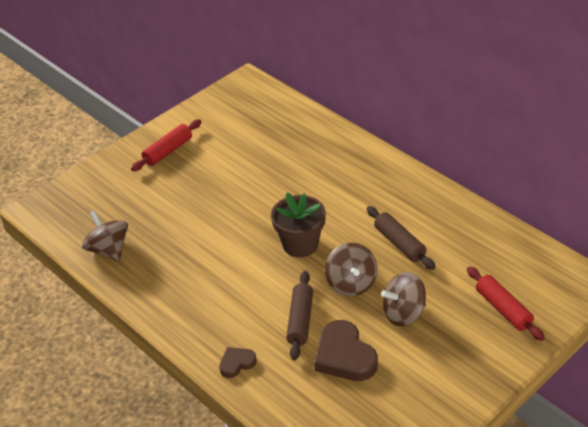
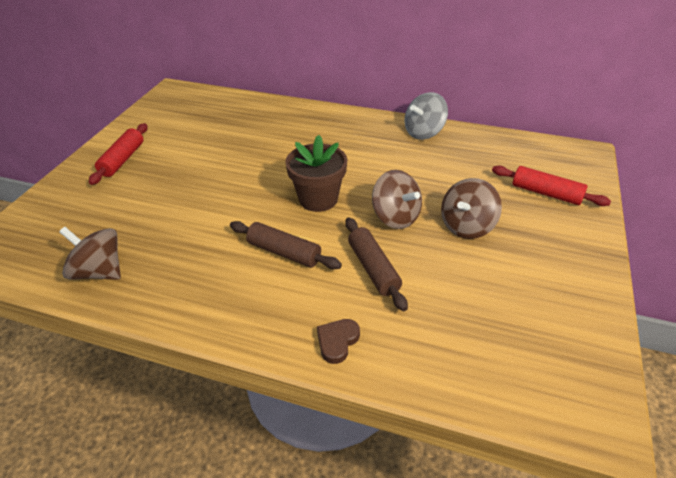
camera: 30 degrees left, 0 degrees up
(344, 356) = (447, 287): brown heart -> none
(399, 243) = (410, 170): brown rolling pin -> brown rolling pin (284, 252)
(445, 206) = (423, 132): none -> grey spinning top

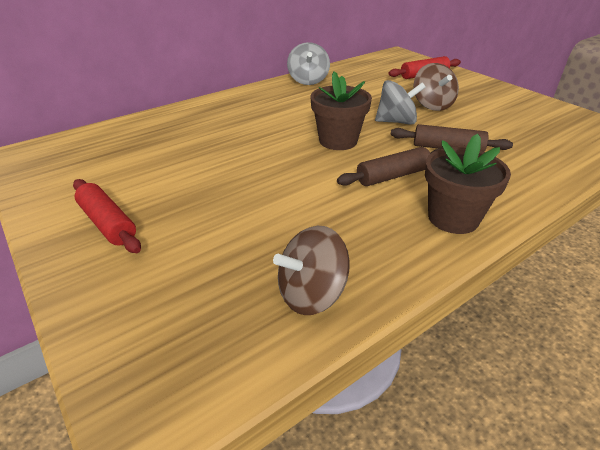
camera: 55 degrees left, 5 degrees down
(242, 311) = (453, 218): none -> brown flower pot
(337, 341) = (518, 187): brown heart -> none
(395, 217) = (396, 122): brown spinning top -> grey spinning top

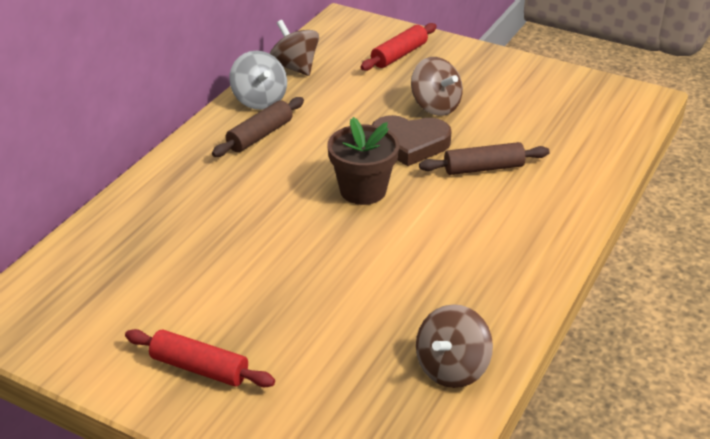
camera: 25 degrees left, 0 degrees up
(345, 69) = (294, 67): none -> brown spinning top
(392, 176) = (448, 222): brown rolling pin -> brown rolling pin (260, 135)
(396, 122) = (410, 144): grey spinning top -> brown heart
(453, 218) = (529, 254): brown flower pot -> none

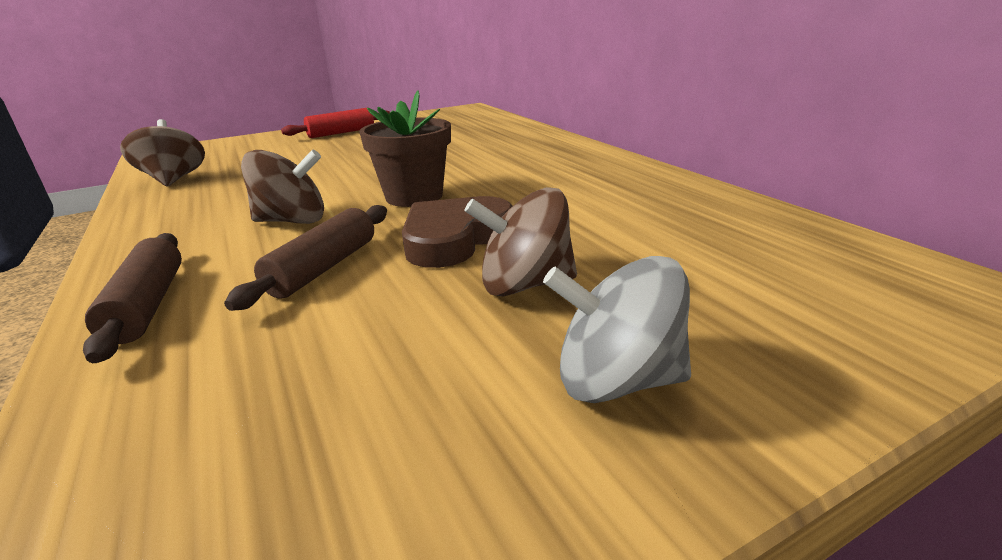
camera: 125 degrees right, 10 degrees down
(259, 100) = (664, 185): grey spinning top -> grey spinning top (616, 380)
(260, 135) = (582, 175): brown rolling pin -> brown rolling pin (148, 305)
(294, 67) = (750, 215): brown spinning top -> brown spinning top (292, 221)
(399, 55) = (760, 308): red rolling pin -> none

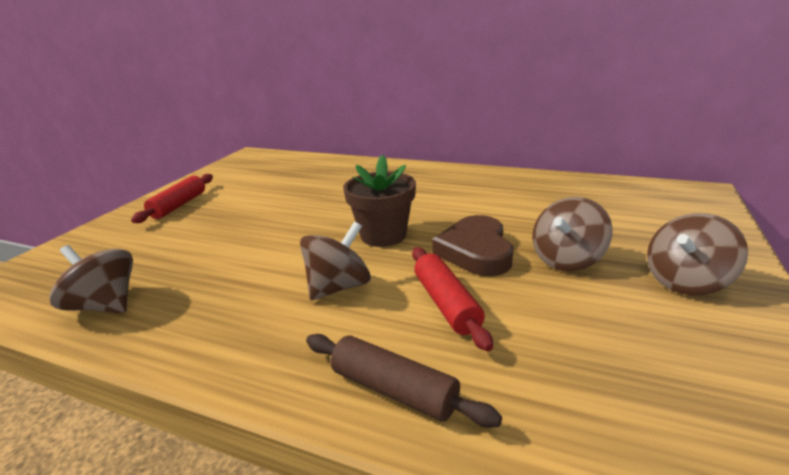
camera: 40 degrees left, 0 degrees up
(323, 268) = (446, 304): brown rolling pin -> red rolling pin
(616, 380) = (686, 282): grey spinning top -> brown spinning top

